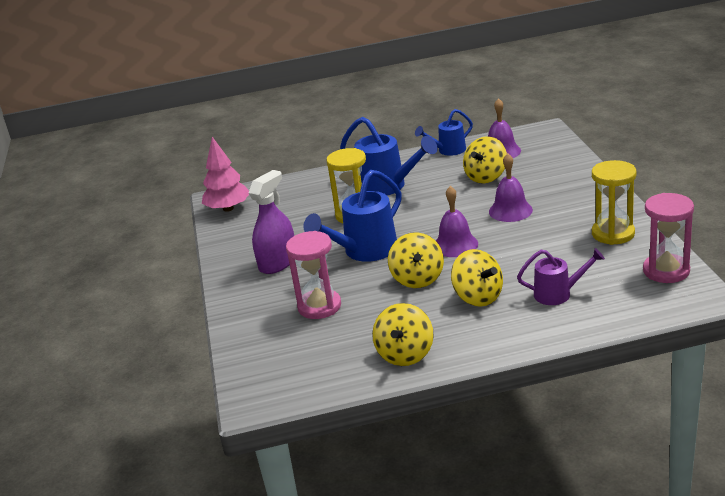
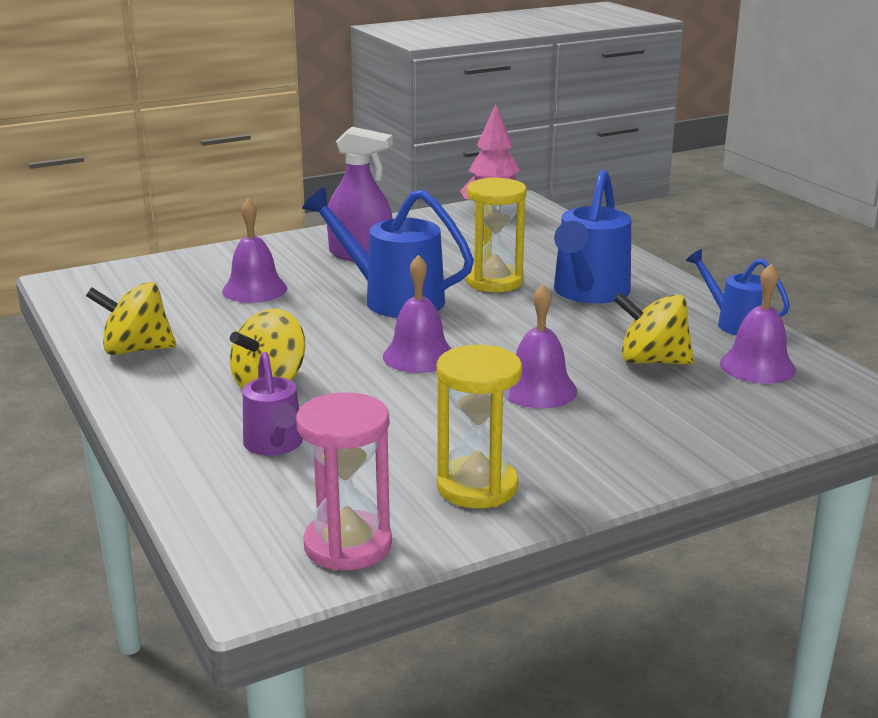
camera: 70 degrees right, 5 degrees down
(319, 306) = (254, 289): pink hourglass -> purple bell
(417, 279) = (320, 339): yellow spinning top -> none

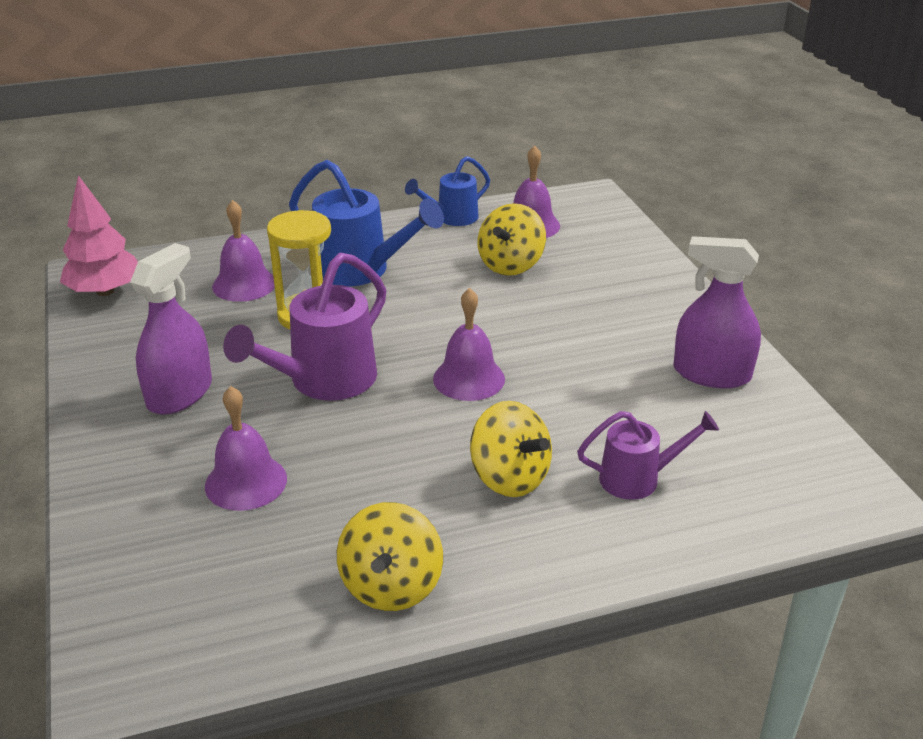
camera: 80 degrees left, 10 degrees up
(348, 545) = (801, 445): pink hourglass -> none
(393, 299) = (323, 382): blue watering can -> purple watering can
(477, 487) = (711, 374): yellow hourglass -> purple spray bottle
(538, 389) = (551, 324): purple bell -> purple bell (244, 284)

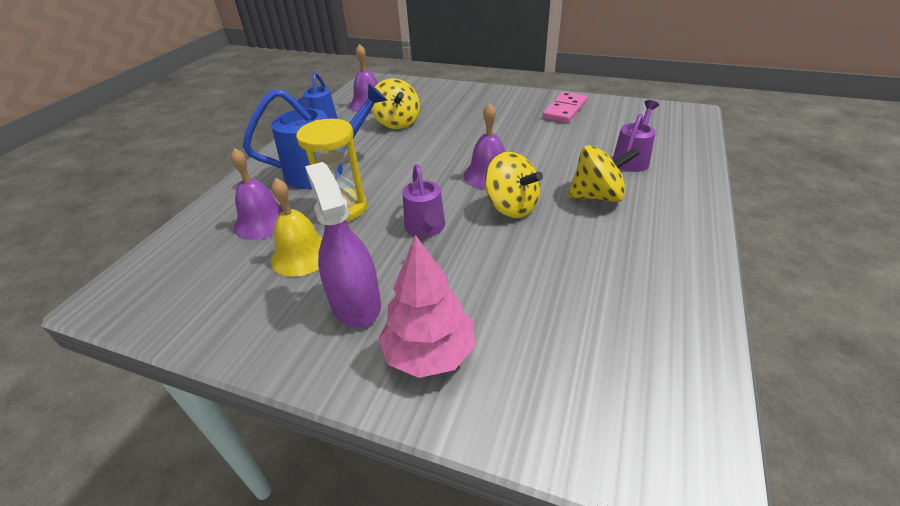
camera: 50 degrees left, 5 degrees up
(105, 291) = (152, 298): pink tree -> pink tree (429, 353)
(217, 331) = (301, 255): none -> yellow bell
(246, 482) = (503, 306): purple bell -> none
(323, 382) = (426, 228): purple watering can -> purple watering can, size x0.60
(391, 586) = (670, 278): yellow spinning top -> yellow spinning top (511, 207)
(711, 374) = (565, 110): purple spray bottle -> pink domino

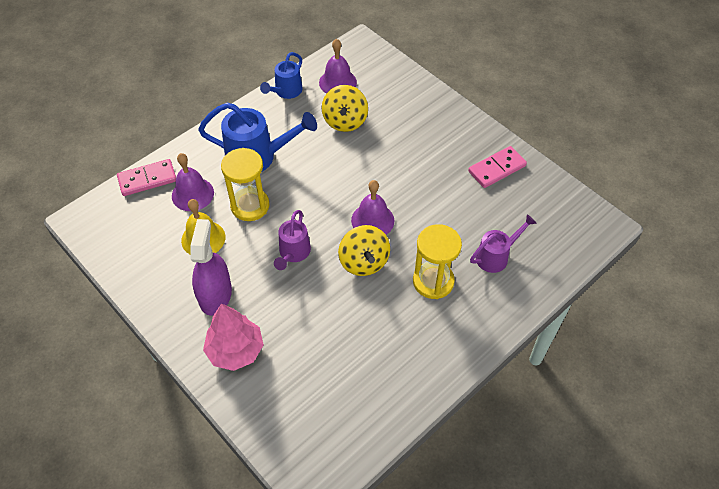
camera: 25 degrees right, 15 degrees up
(193, 228) = (147, 179): none -> pink domino
(597, 196) = (433, 281): yellow spinning top -> yellow hourglass

